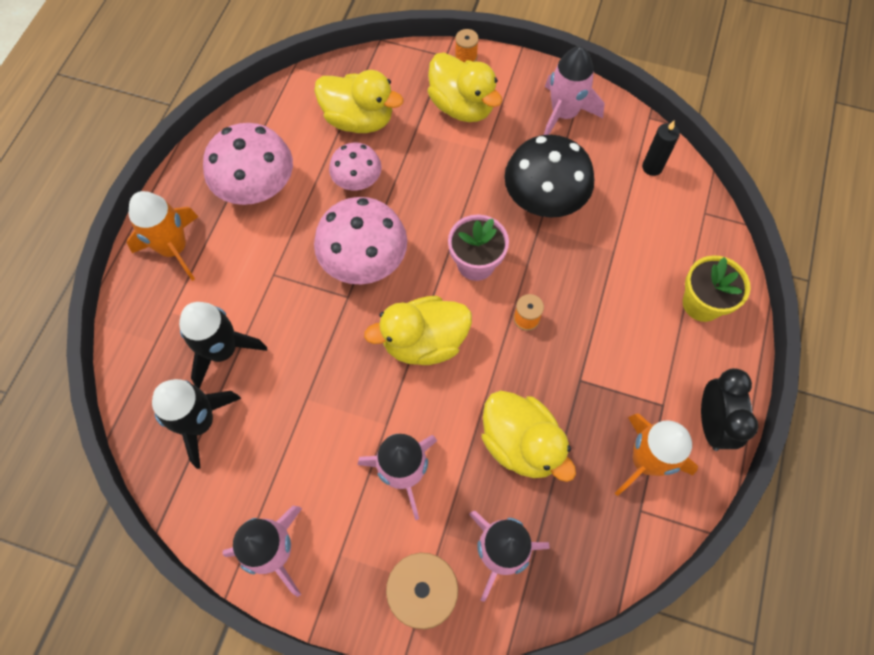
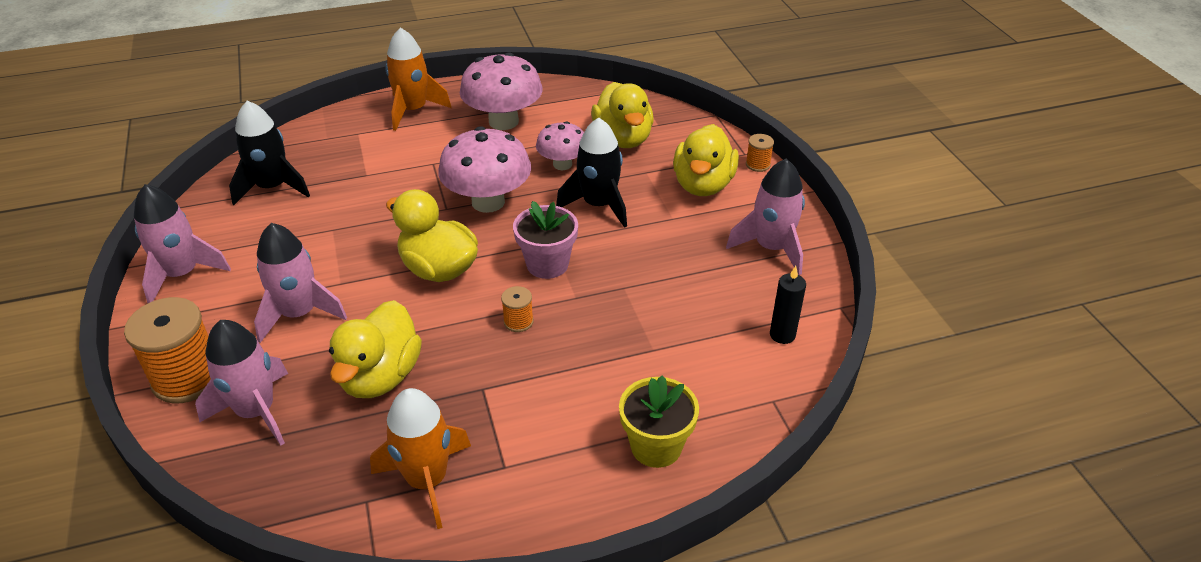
camera: 55 degrees right, 25 degrees down
(222, 350) = (343, 170): black rocket -> black rocket (598, 205)
(543, 200) = (659, 277): black mushroom -> none
(711, 424) = (513, 519): black clock -> none

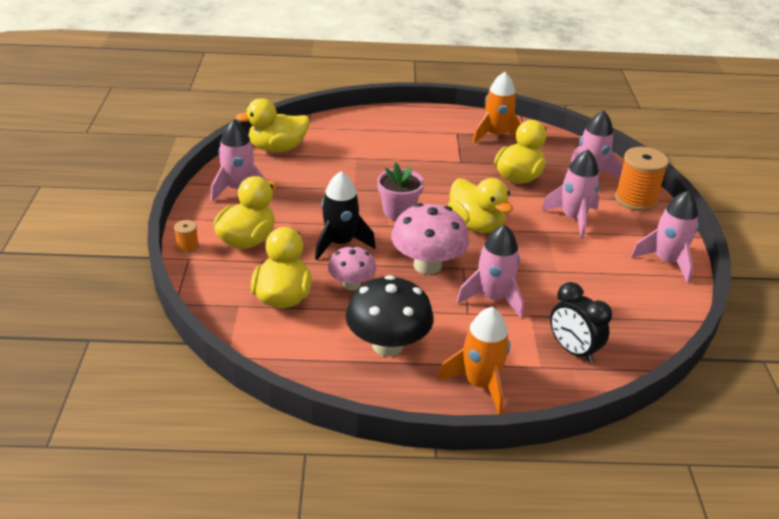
camera: 165 degrees left, 5 degrees down
(272, 187) = (616, 321): black rocket -> none
(324, 151) = (573, 350): none -> black clock
(408, 182) = (493, 298): none -> pink rocket
(503, 121) = (387, 345): pink mushroom -> black mushroom
(518, 321) = (430, 185): orange spool -> none
(656, 446) = (379, 124): yellow flower pot -> none
(782, 335) = (277, 148): black candle -> yellow duck

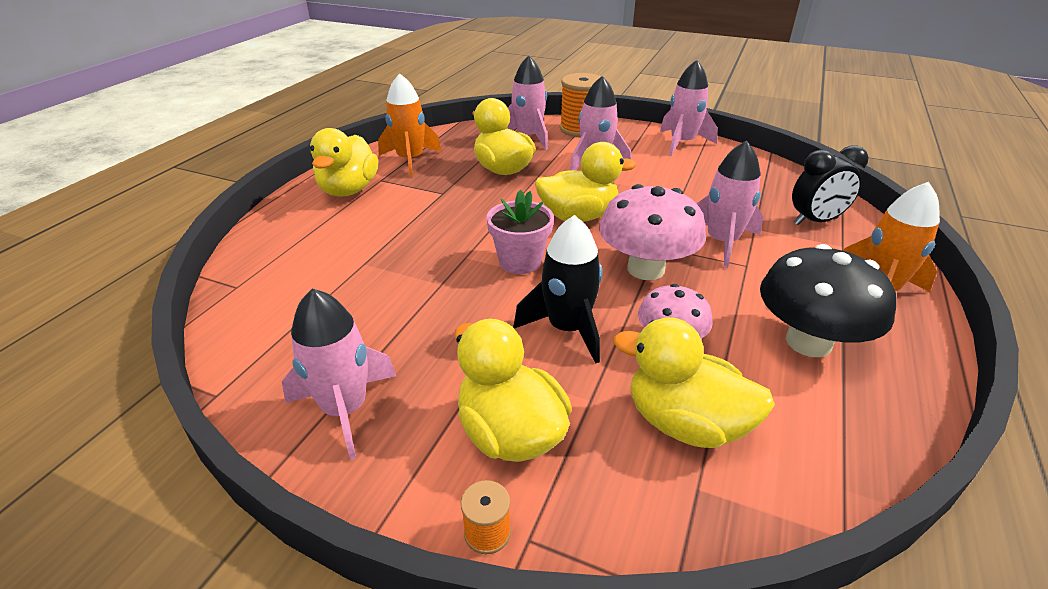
camera: 65 degrees left, 0 degrees up
(277, 148) = (262, 333): yellow duck -> yellow duck (349, 190)

